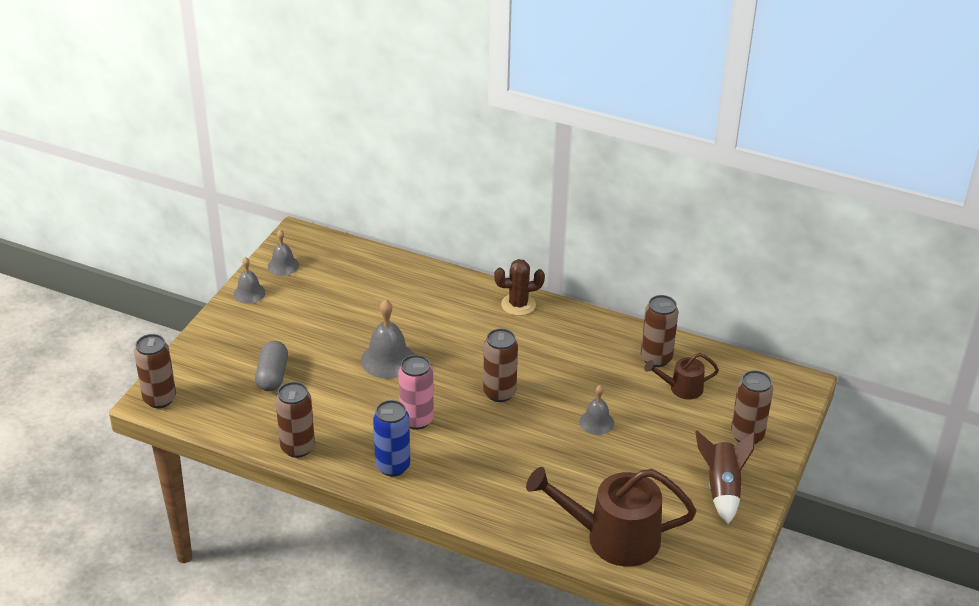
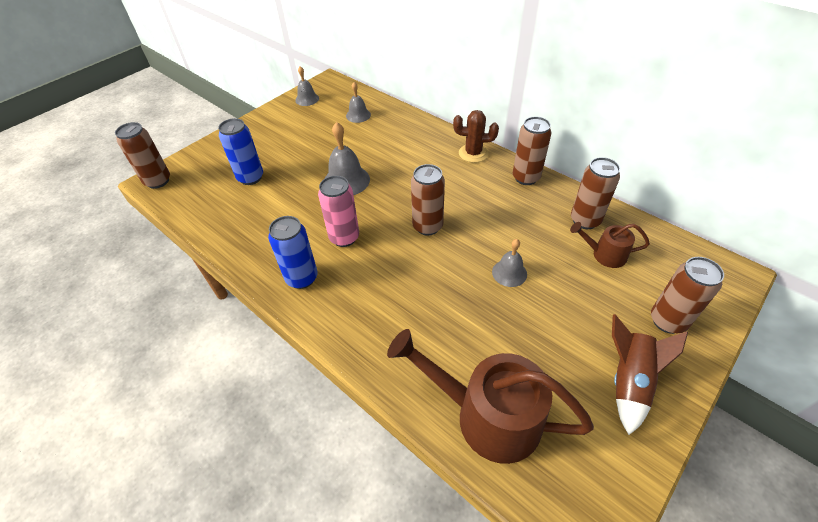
camera: 20 degrees right, 10 degrees up
(249, 293) = (272, 114): grey bell -> grey bell (358, 115)
(272, 375) = (250, 178): grey capsule -> blue can
(297, 447) = (233, 243): brown can -> brown can (526, 178)

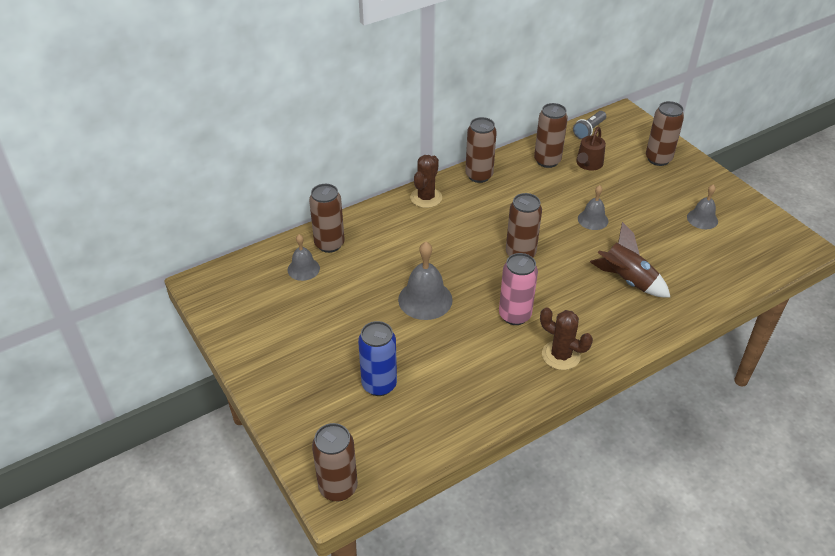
camera: 75 degrees left, 5 degrees down
(302, 278) = (561, 355): blue can -> brown cactus
(307, 99) = (233, 311): grey bell -> grey bell (702, 219)
(390, 119) = (329, 244): none -> brown can
(487, 416) = (722, 268): brown watering can -> none
(629, 381) = (704, 194): brown rocket -> brown rocket (627, 280)
(670, 245) = (589, 130): none -> grey flashlight

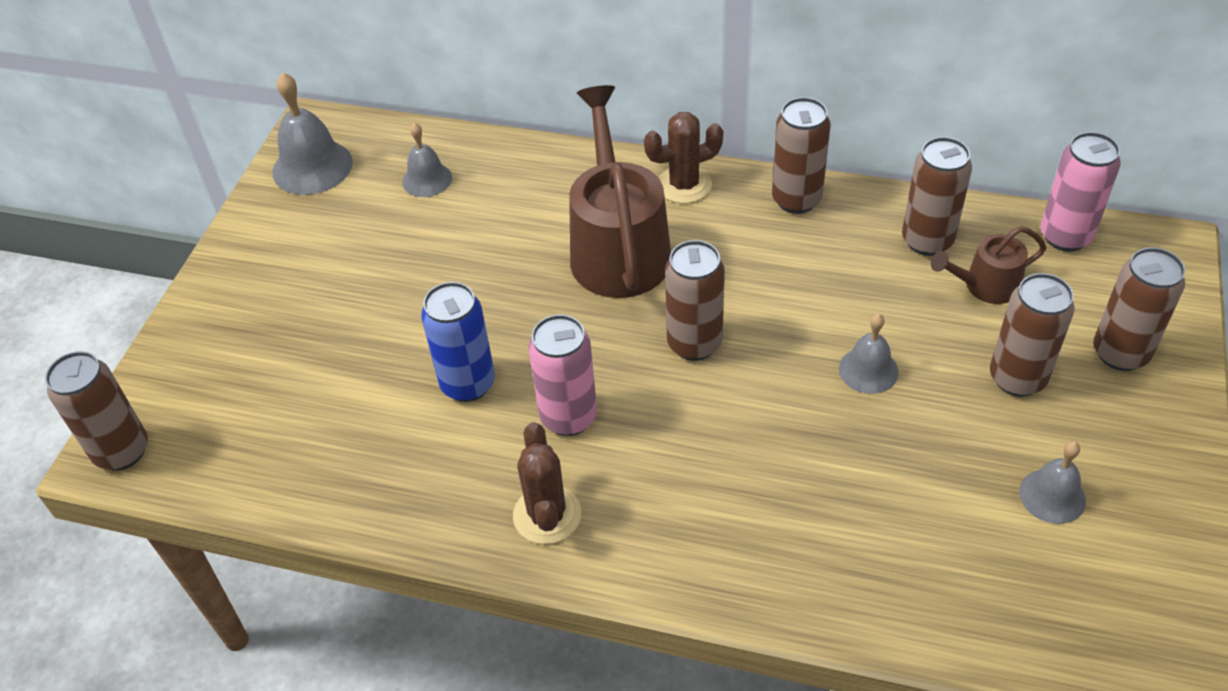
camera: 50 degrees right, 5 degrees up
(329, 244) = (493, 169): brown can -> brown can (1017, 378)
(379, 385) = (310, 374): blue can -> blue can (468, 384)
(425, 299) = (497, 314): grey bell -> grey bell (312, 167)
(436, 239) = (618, 248): none -> brown watering can
(589, 130) = (1065, 236): grey flashlight -> pink can
(627, 280) = (786, 492): brown rocket -> none

